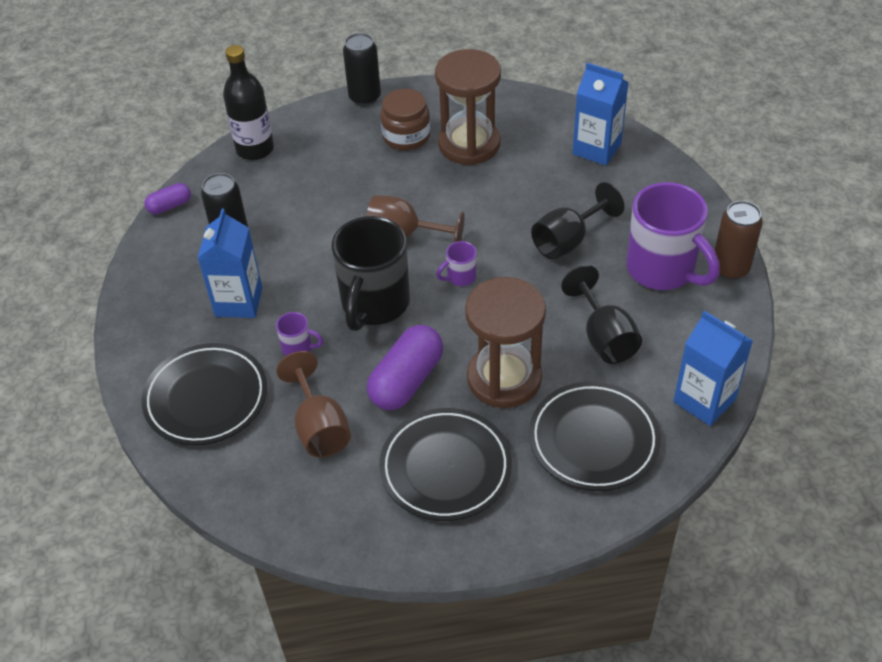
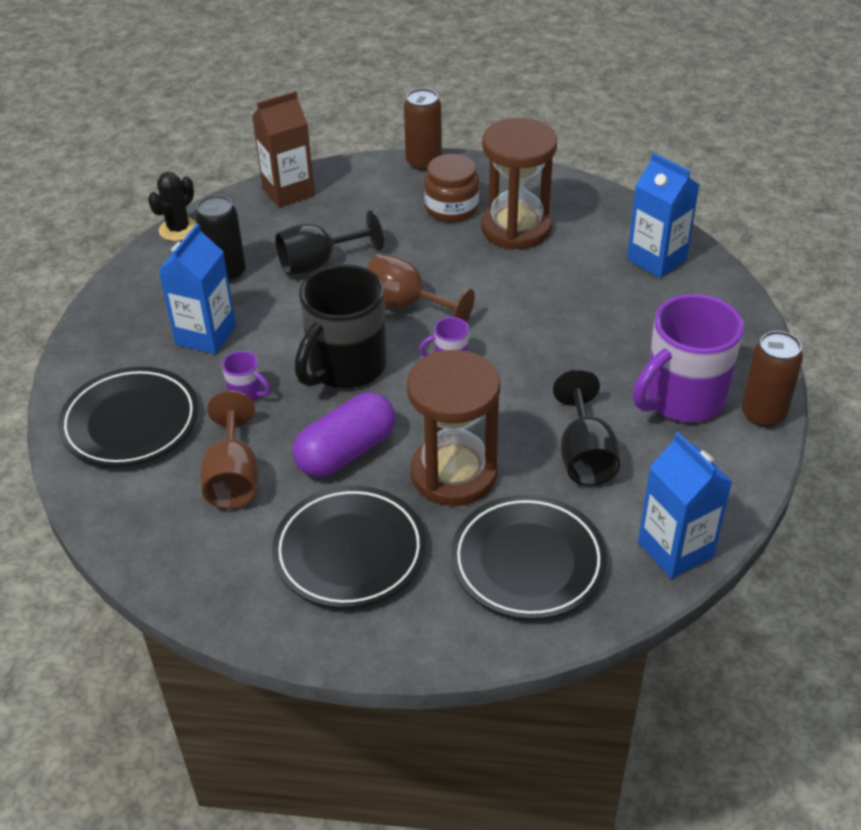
camera: 15 degrees right, 5 degrees down
(170, 206) = (178, 229): purple capsule -> black cactus
(255, 149) = (288, 191): black bottle -> brown carton
(365, 97) = (424, 162): black can -> brown can
(568, 241) = (585, 346): black goblet -> black goblet (318, 263)
(662, 270) = (682, 399): purple mug -> purple mug turned 75 degrees clockwise

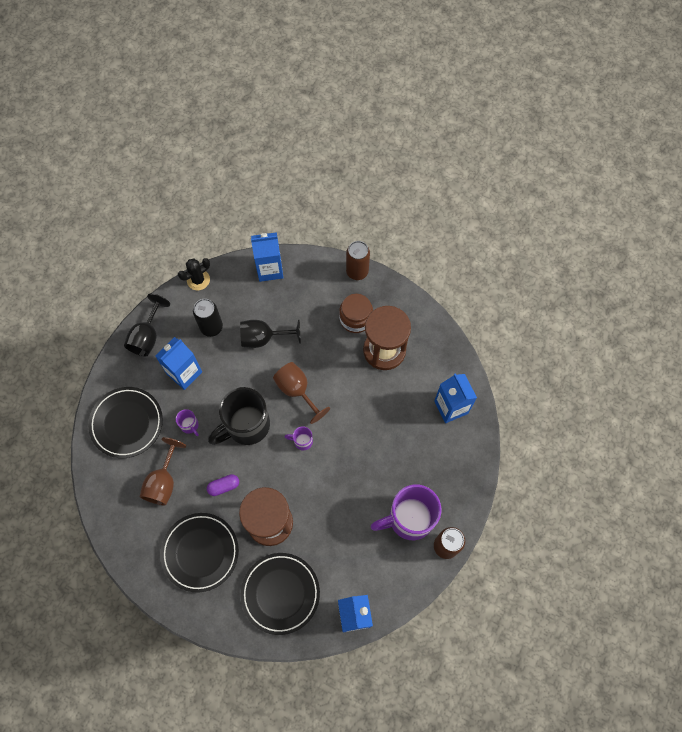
camera: 20 degrees right, 25 degrees up
(288, 191) = (269, 269): brown carton -> blue carton
(346, 452) = (224, 486): purple capsule -> purple capsule, size x0.54
(585, 456) = (340, 537): black goblet -> black goblet (147, 336)

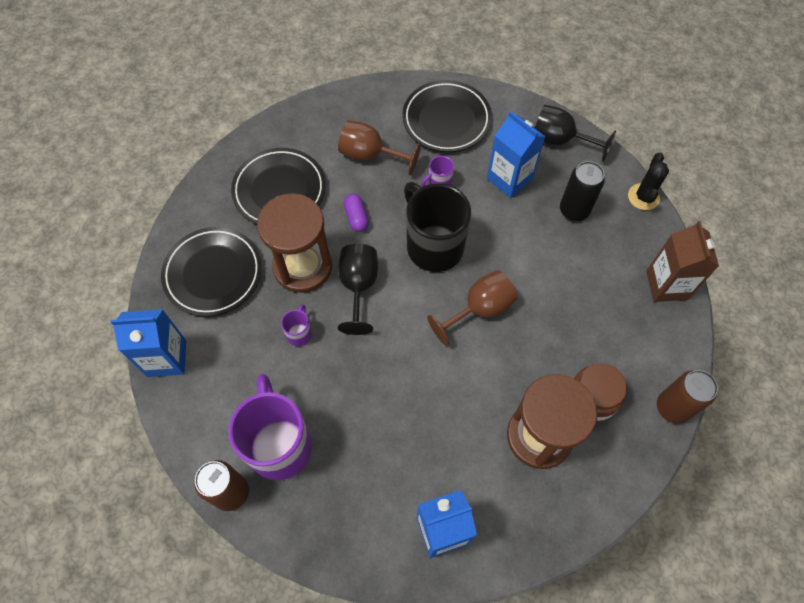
camera: 95 degrees right, 5 degrees down
(198, 280) = (643, 197): black cactus -> black cactus turned 45 degrees clockwise
(263, 338) = (558, 271): black goblet -> black goblet (358, 287)
(269, 269) = (666, 285): blue carton -> brown carton
(302, 441) = (406, 311): purple mug -> purple mug (299, 333)

